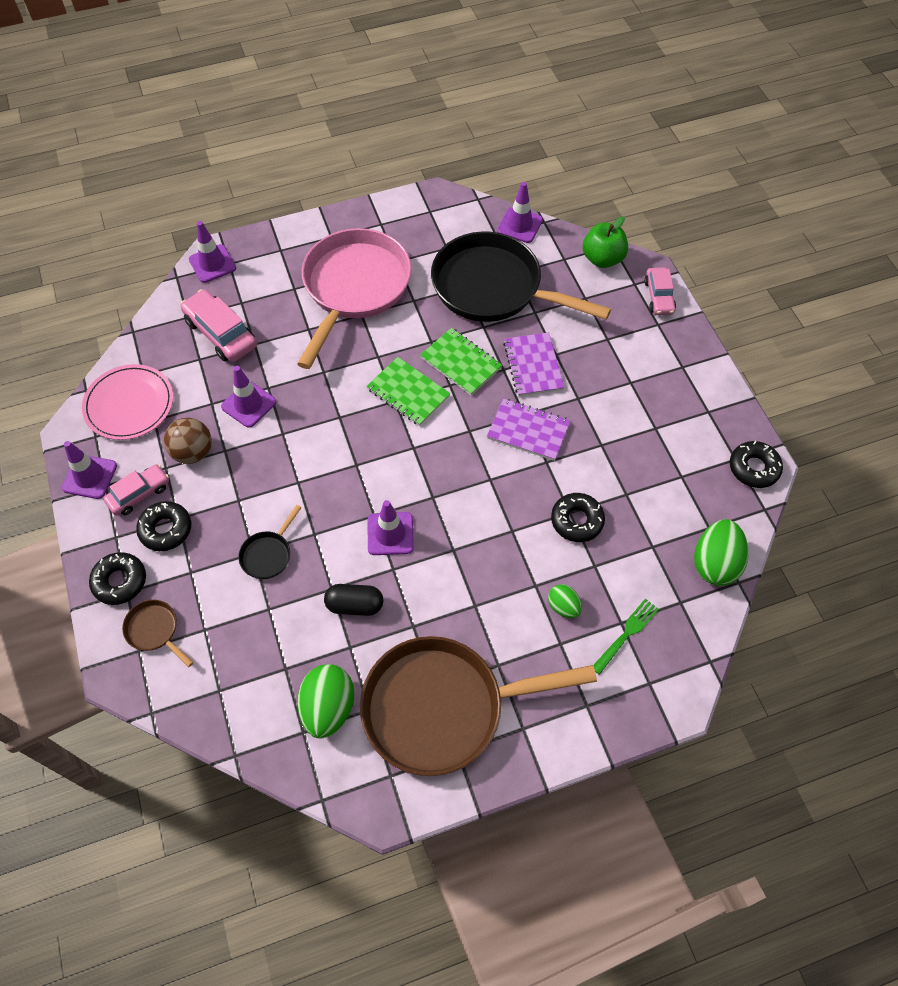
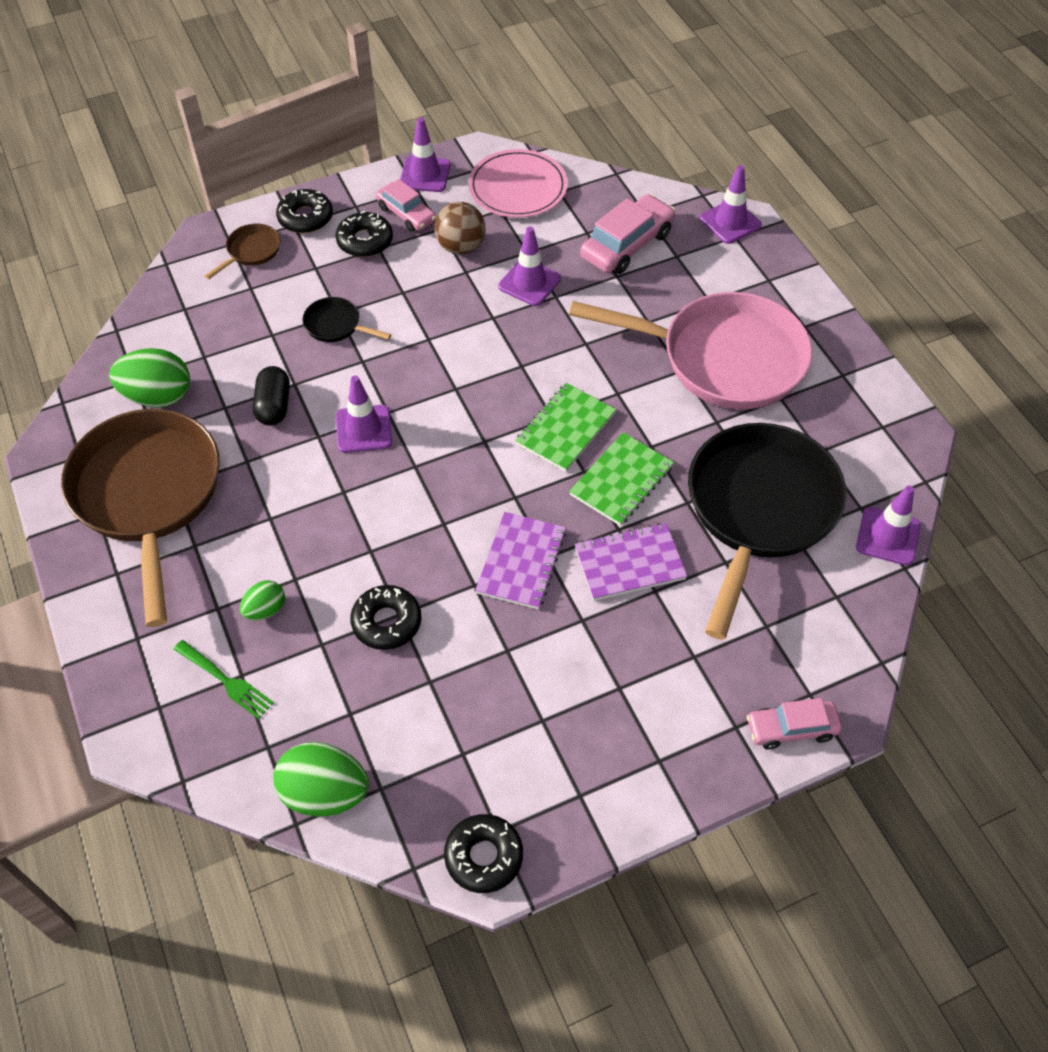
camera: 85 degrees right, 5 degrees down
(602, 259) = (850, 648): green apple -> none

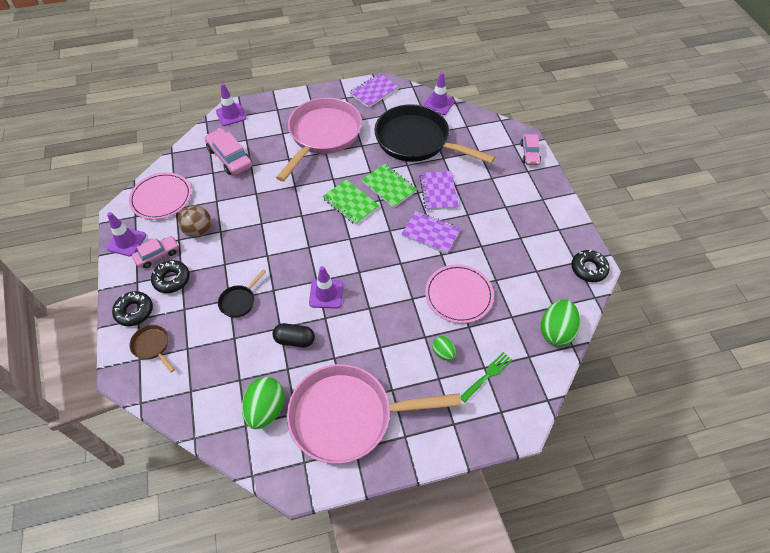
camera: 80 degrees left, 0 degrees up
(148, 495) = (348, 416): brown pan -> pink pan
(387, 622) = (459, 295): black donut -> pink plate
(529, 283) = (241, 203): purple traffic cone -> none
(879, 417) = (374, 92): none -> purple notebook

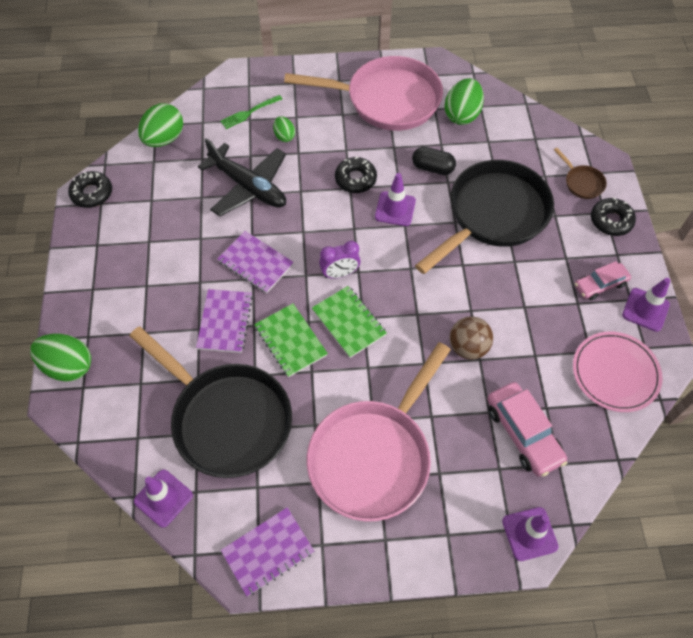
camera: 170 degrees left, 5 degrees up
(172, 279) = (576, 251): black donut -> black donut (355, 179)
(199, 231) = (553, 311): brown ball -> brown ball (468, 347)
(239, 301) = (493, 215): black pan -> black pan, size x2.49
(363, 235) = (340, 274): none -> purple clock
(459, 295) = (248, 187): pink plate -> black plane
(529, 153) = (68, 366): pink car -> green egg

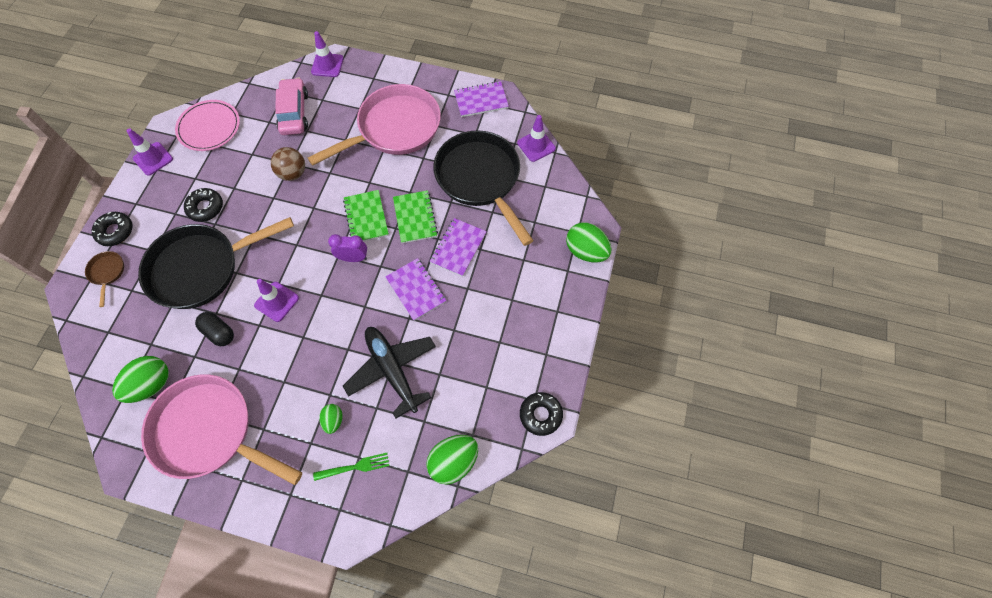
camera: 160 degrees left, 5 degrees up
(355, 179) = (293, 344): black donut -> black donut (205, 207)
(600, 285) = (168, 185): pink car -> none

